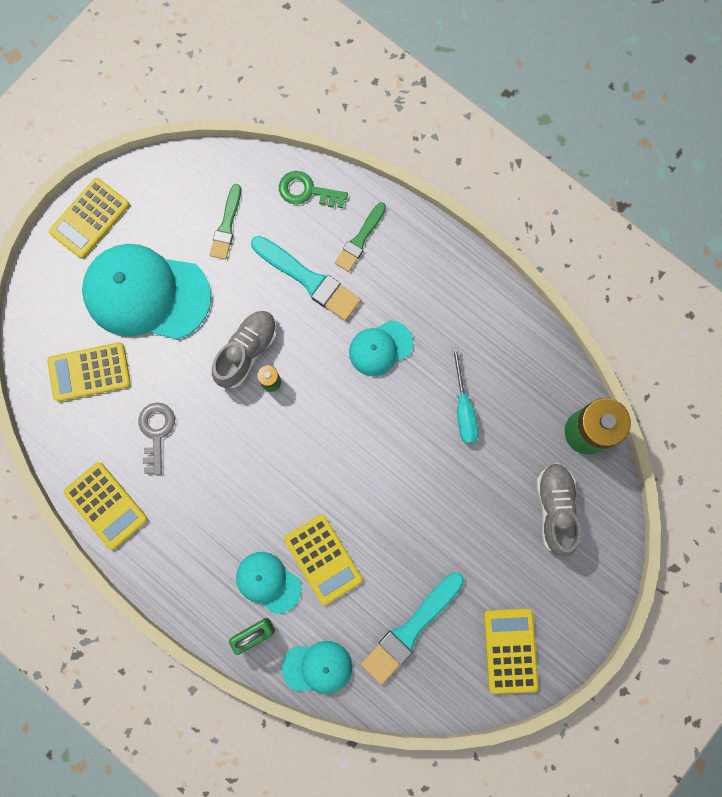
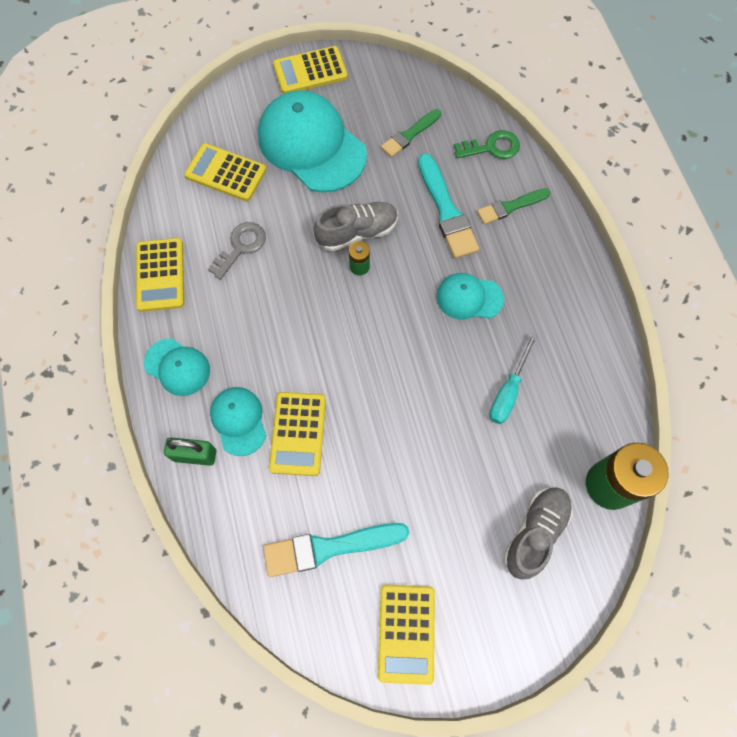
camera: 35 degrees right, 10 degrees down
(307, 191) = (492, 147): green key -> green key turned 120 degrees clockwise
(317, 667) = (225, 521): turquoise cap -> turquoise cap (177, 367)
(510, 650) = (406, 633): yellow calculator -> yellow calculator turned 150 degrees clockwise

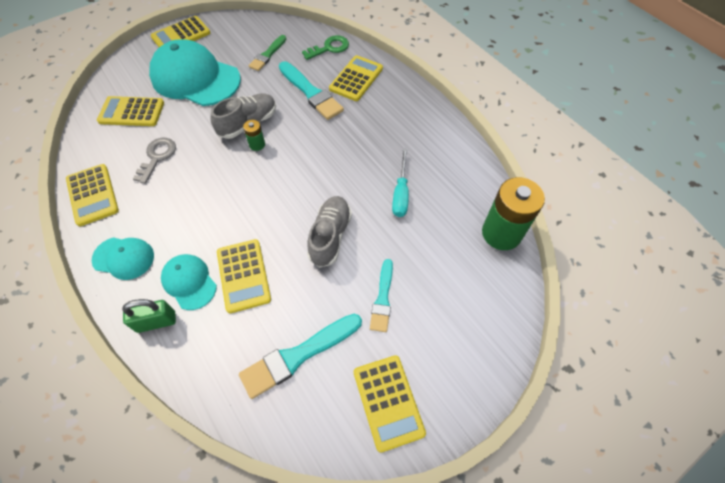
camera: 20 degrees left, 10 degrees down
(441, 515) = (382, 298): none -> turquoise brush
(469, 297) = (348, 141): turquoise cap -> none
(510, 207) = (356, 79): green brush -> yellow calculator
(535, 533) = (461, 286): grey shoe -> grey shoe (330, 236)

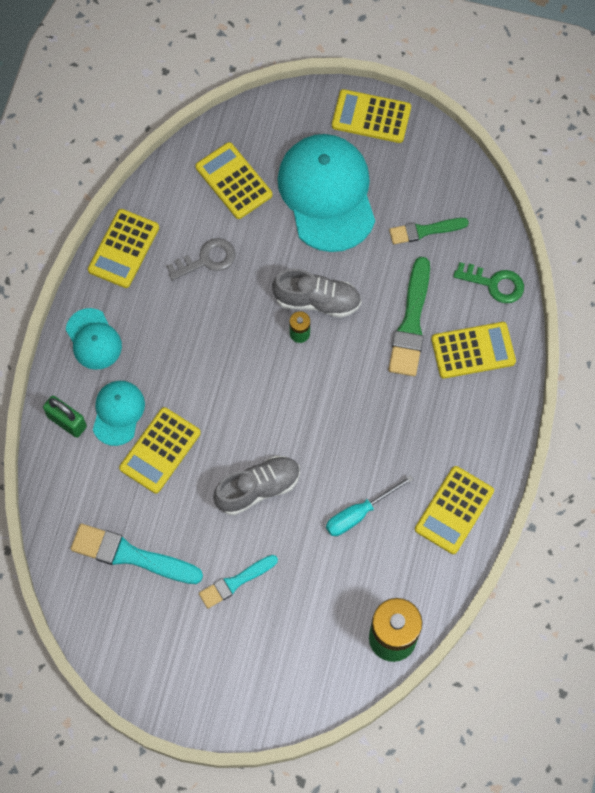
camera: 50 degrees right, 10 degrees up
(311, 93) = (411, 323): turquoise brush -> green brush
(388, 402) = (152, 654): yellow calculator -> yellow calculator (454, 510)

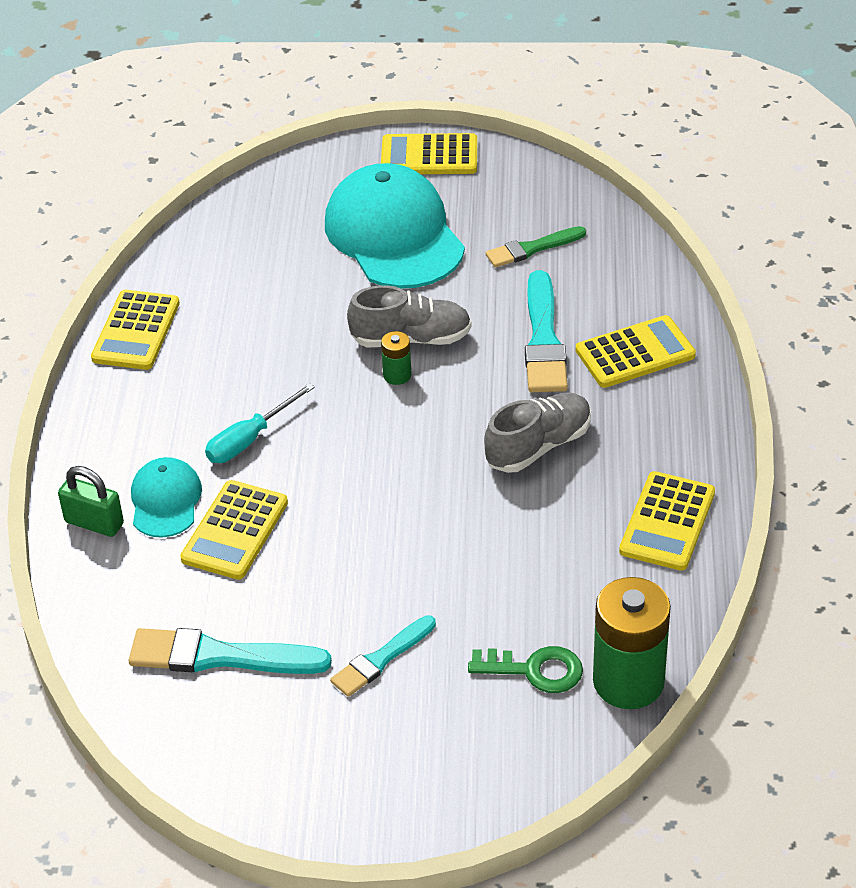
camera: 10 degrees left, 25 degrees down
(93, 339) = (114, 429): turquoise cap -> none
(207, 259) = (252, 323): grey key -> none
(233, 181) = (268, 242): yellow calculator -> none
(258, 488) = (385, 548): grey shoe -> grey shoe (538, 446)
(359, 513) = (536, 549): turquoise screwdriver -> turquoise screwdriver (250, 439)
(411, 323) = (543, 339): green brush -> turquoise brush
(494, 284) = (640, 284): green key -> green key (535, 670)

